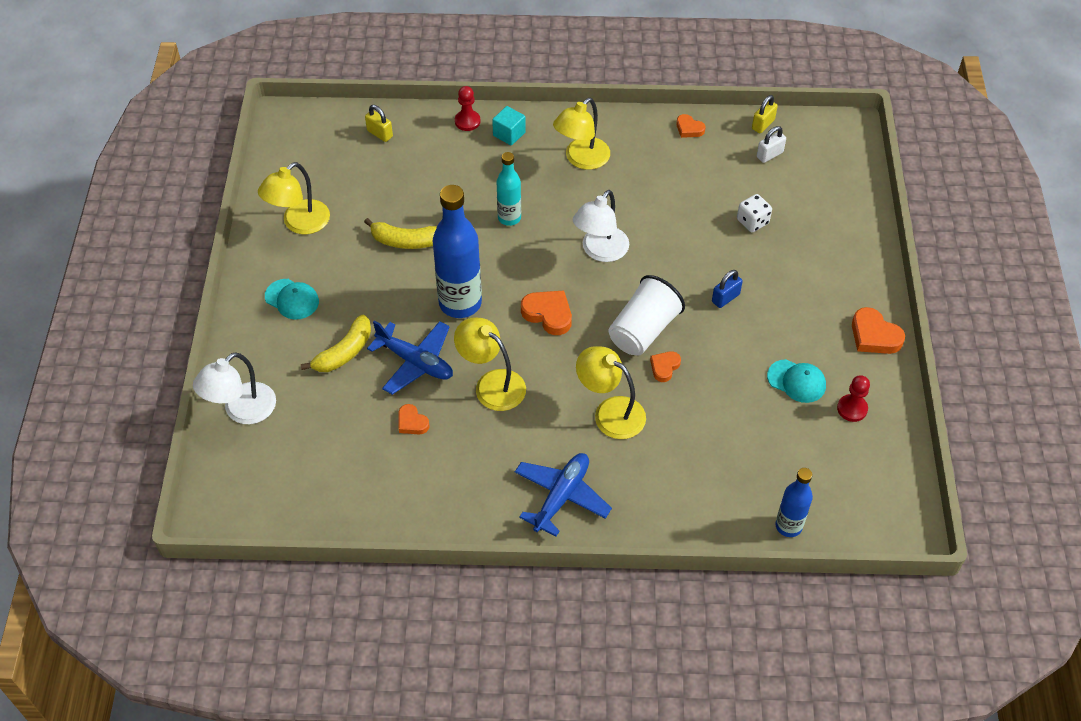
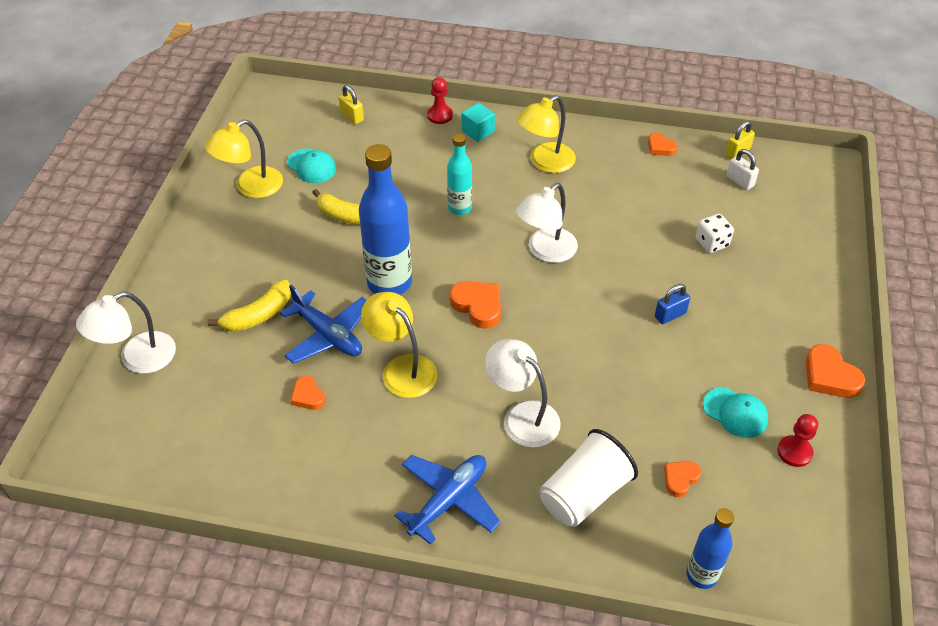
camera: 10 degrees right, 5 degrees down
(292, 299) = (222, 257): turquoise cap -> turquoise cap (311, 166)
(610, 412) = (522, 416): yellow lamp -> white lamp
(643, 330) = (575, 336): white cup -> white cup (584, 494)
(664, 367) = (591, 377): orange heart -> orange heart (680, 479)
(769, 155) = (740, 181): white padlock -> white padlock turned 75 degrees clockwise

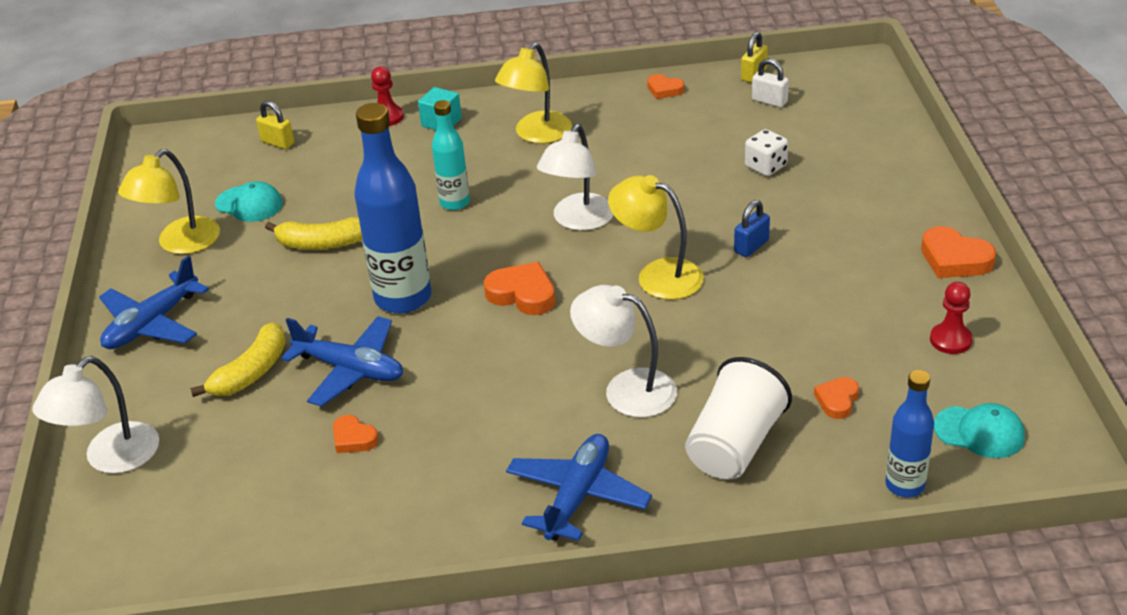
camera: 15 degrees left, 10 degrees down
(206, 252) = (152, 324): none -> blue plane
(402, 368) = (458, 380): yellow lamp -> yellow lamp (657, 275)
(735, 413) = (868, 320): turquoise cap -> turquoise cap (979, 432)

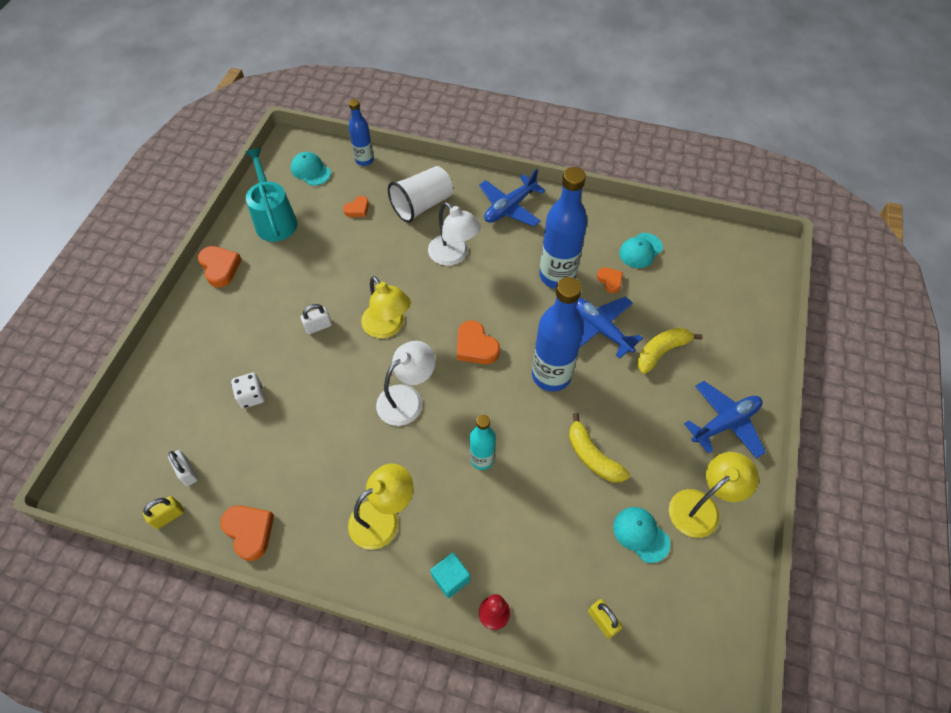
camera: 160 degrees left, 20 degrees up
(111, 458) = (750, 320): white lamp -> none
(312, 503) = (640, 250): none -> turquoise cap
(322, 243) = (592, 456): yellow banana -> yellow banana turned 150 degrees counterclockwise
(444, 416) = (557, 276): none -> blue bottle
(664, 90) = (249, 531): orange heart -> orange heart, size x1.63
(751, 246) = (318, 326): blue padlock -> white padlock
(950, 340) = (275, 220): red pawn -> turquoise watering can

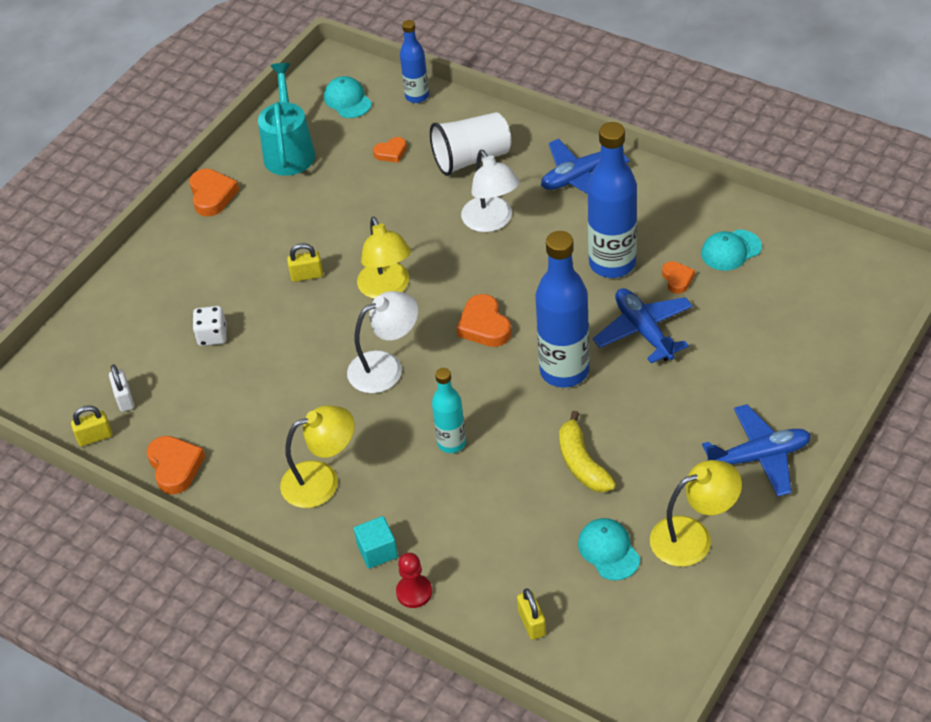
camera: 20 degrees right, 10 degrees down
(318, 326) = (307, 275): white padlock -> yellow padlock
(661, 352) = (711, 368): yellow banana -> none

